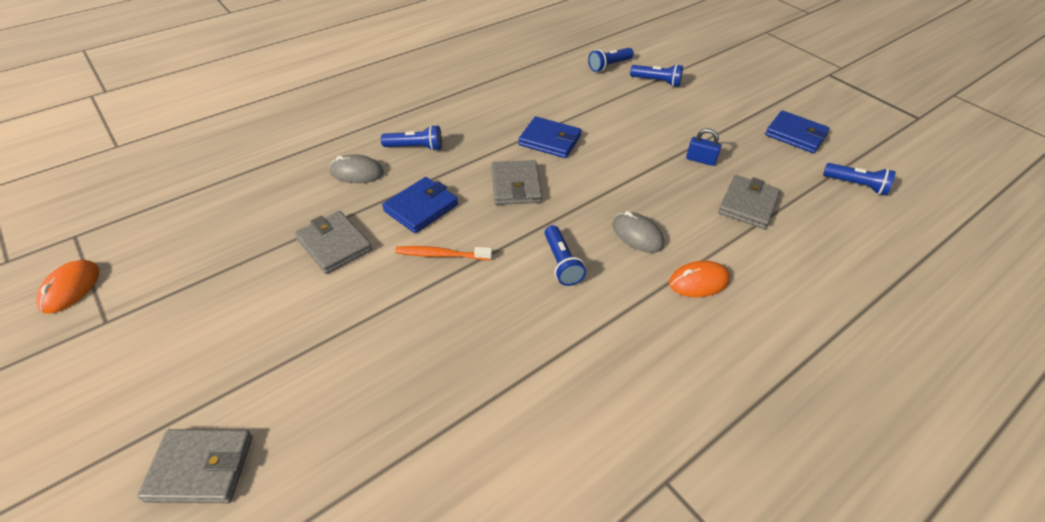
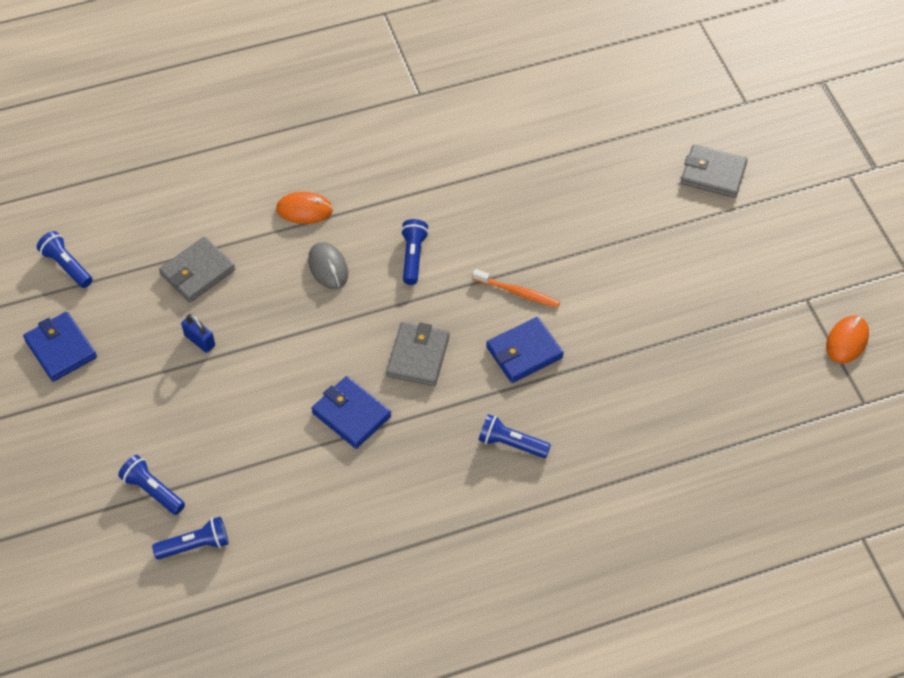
camera: 160 degrees left, 10 degrees up
(334, 245) = (615, 329): grey wallet -> none
(357, 172) = (583, 420): grey mouse -> none

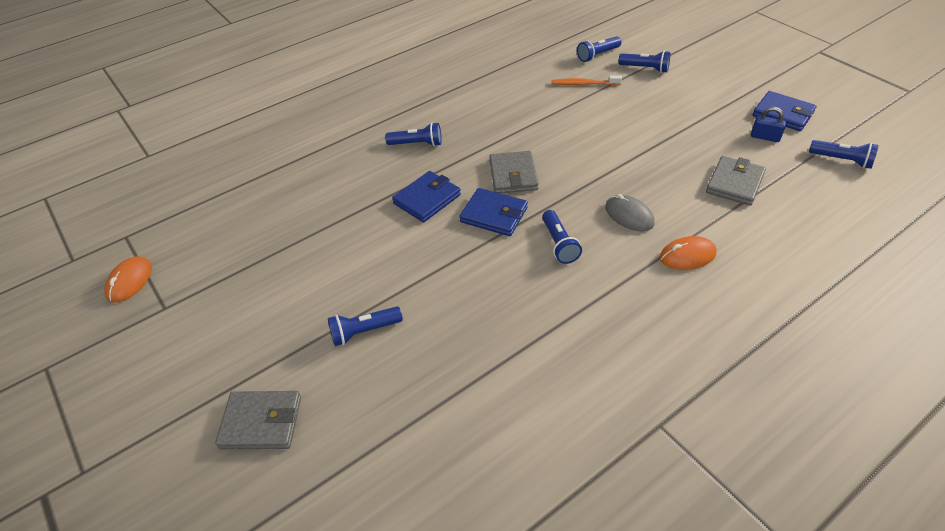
camera: 165 degrees right, 10 degrees down
(200, 340) = (689, 143): blue padlock -> blue padlock (765, 137)
(351, 414) = (543, 131): blue wallet -> blue wallet (494, 215)
(518, 292) = (449, 241): orange toothbrush -> orange toothbrush (584, 84)
(620, 223) = (364, 331): none -> blue flashlight

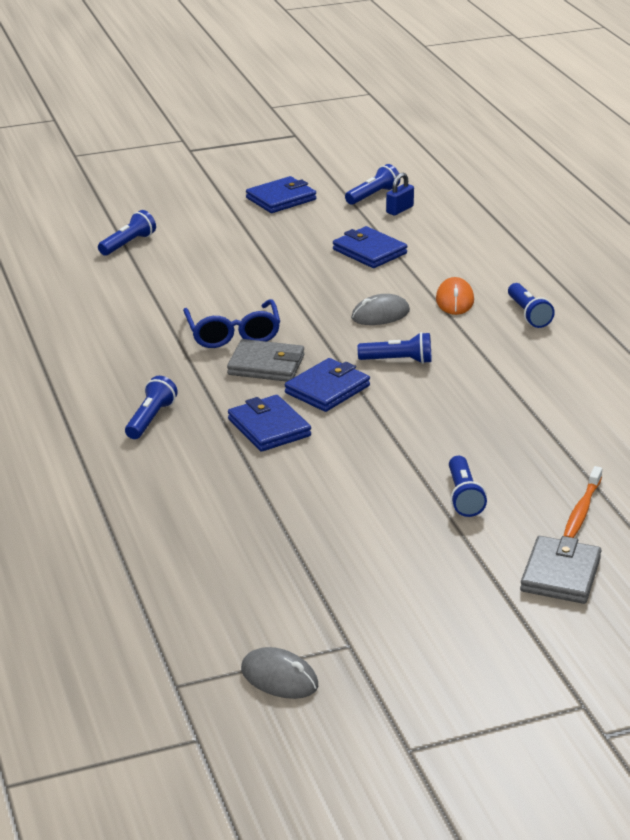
camera: 75 degrees left, 15 degrees down
(129, 281) = (279, 678): orange mouse -> grey mouse
(548, 148) = (233, 334): none -> blue glasses
(584, 84) = (123, 286): orange toothbrush -> orange toothbrush (582, 510)
(597, 55) = (69, 264): blue flashlight -> blue flashlight (528, 314)
(734, 183) = (369, 251): grey wallet -> blue wallet
(765, 137) = (310, 218): blue padlock -> blue padlock (399, 209)

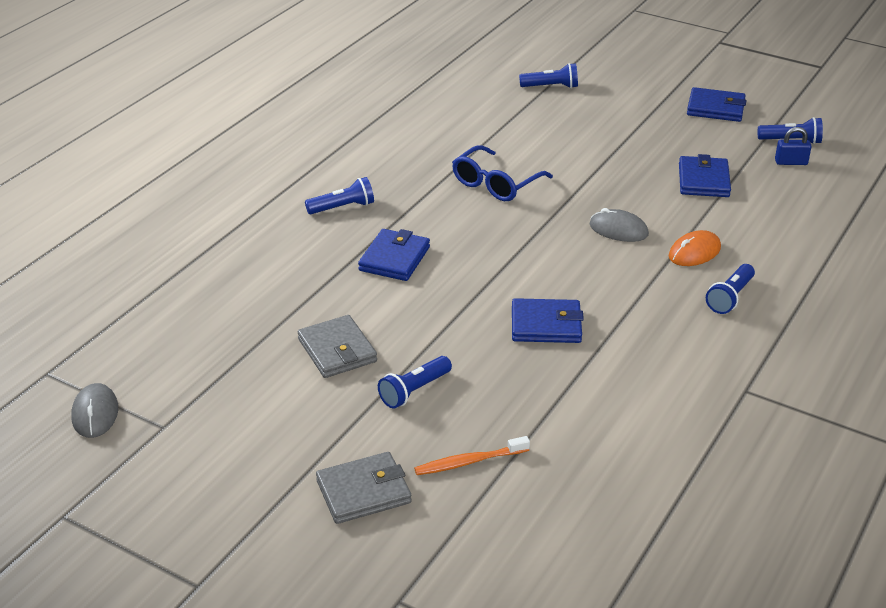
camera: 50 degrees right, 5 degrees up
(266, 365) = (474, 217): grey wallet -> grey wallet (337, 350)
(327, 389) = (479, 258): blue wallet -> blue wallet (546, 325)
(398, 360) = (564, 269): blue flashlight -> none

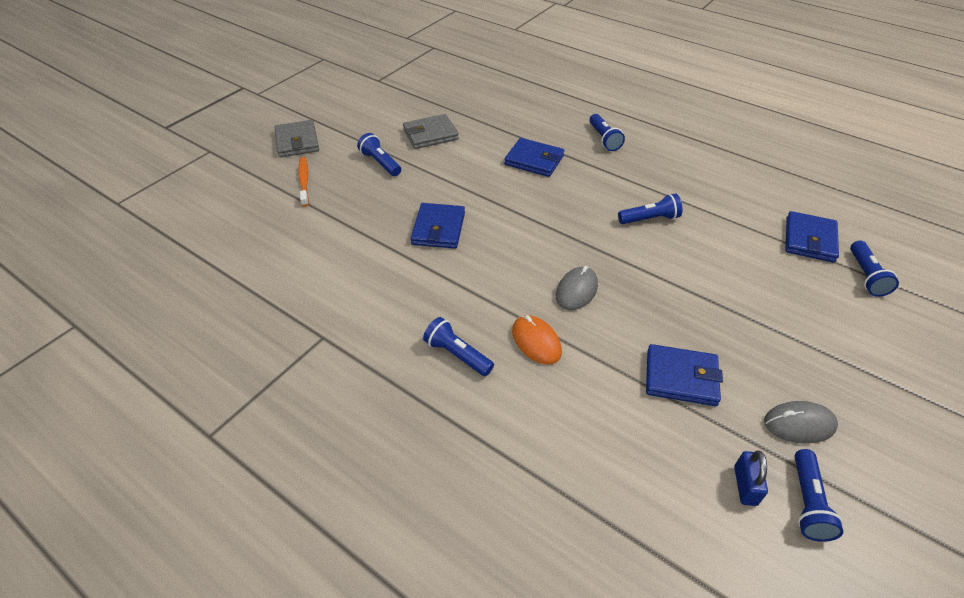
camera: 95 degrees right, 10 degrees up
(95, 413) = (396, 61): grey mouse -> grey mouse (799, 424)
(495, 184) = (650, 219): blue glasses -> blue flashlight
(715, 108) = (874, 429): blue wallet -> blue wallet (809, 240)

